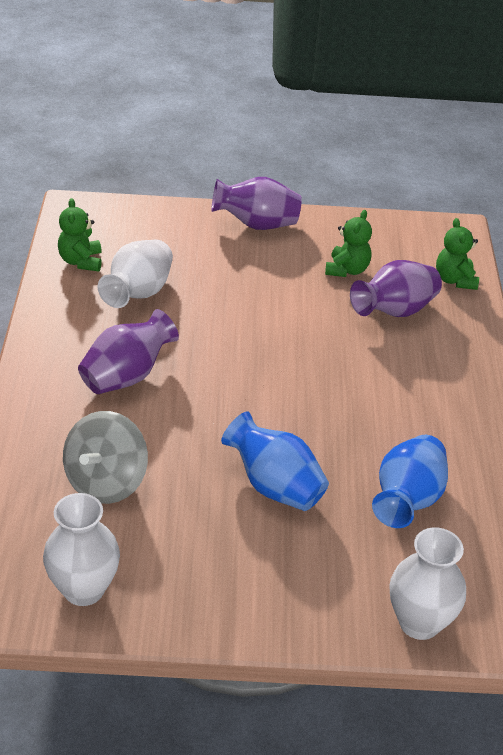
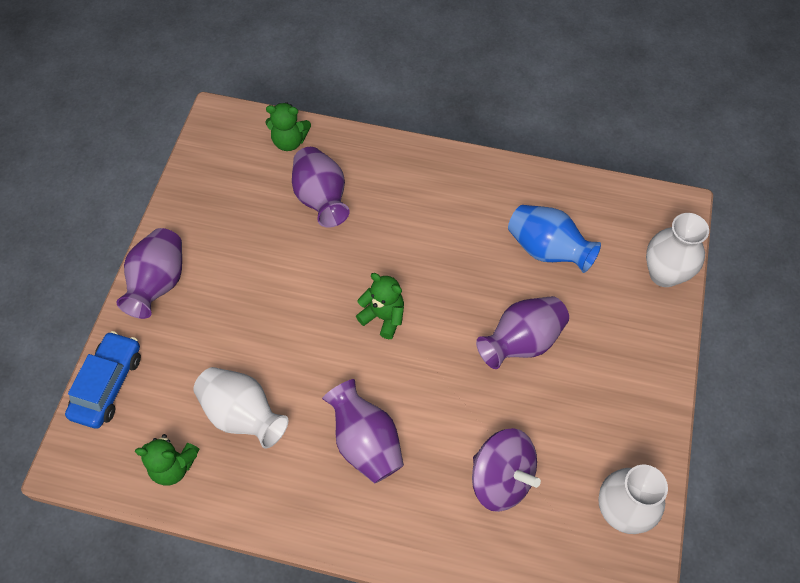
camera: 75 degrees left, 20 degrees up
(106, 481) = (501, 478): grey spinning top -> purple spinning top
(149, 214) = (108, 384): none -> blue car
(275, 486) = (521, 341): blue vase -> purple vase
(347, 270) = (253, 221): green teddy bear -> green teddy bear (383, 317)

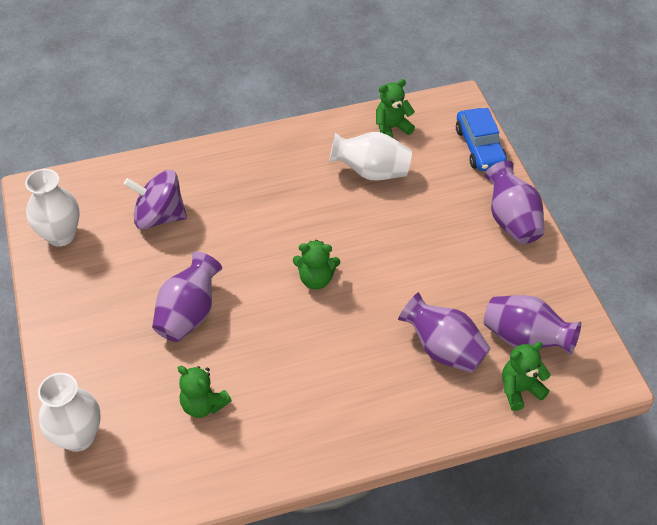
camera: 150 degrees right, 10 degrees down
(365, 442) = (271, 194): purple vase -> purple vase (525, 339)
(547, 250) = (203, 405): blue vase -> green teddy bear

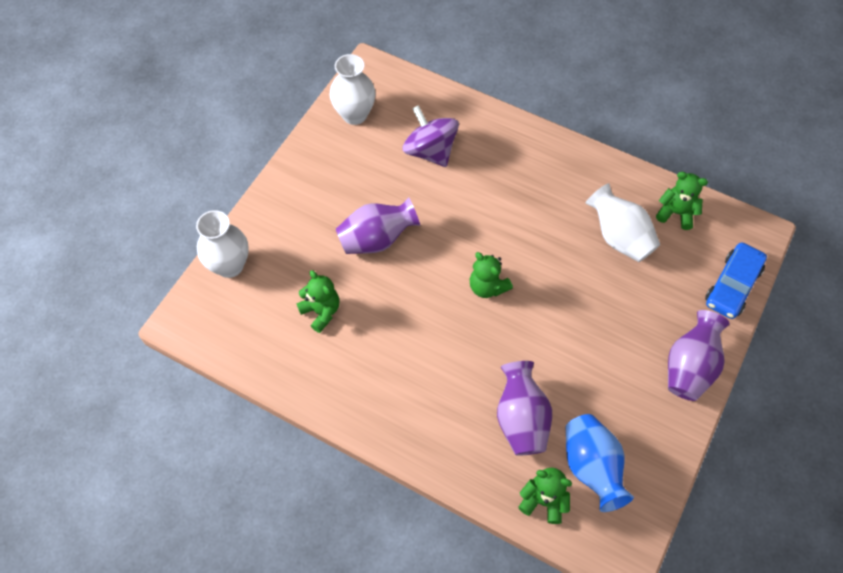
camera: 45 degrees right, 10 degrees up
(203, 405) = (321, 312): green teddy bear -> green teddy bear turned 150 degrees clockwise
(525, 339) = (591, 467): purple vase -> blue vase

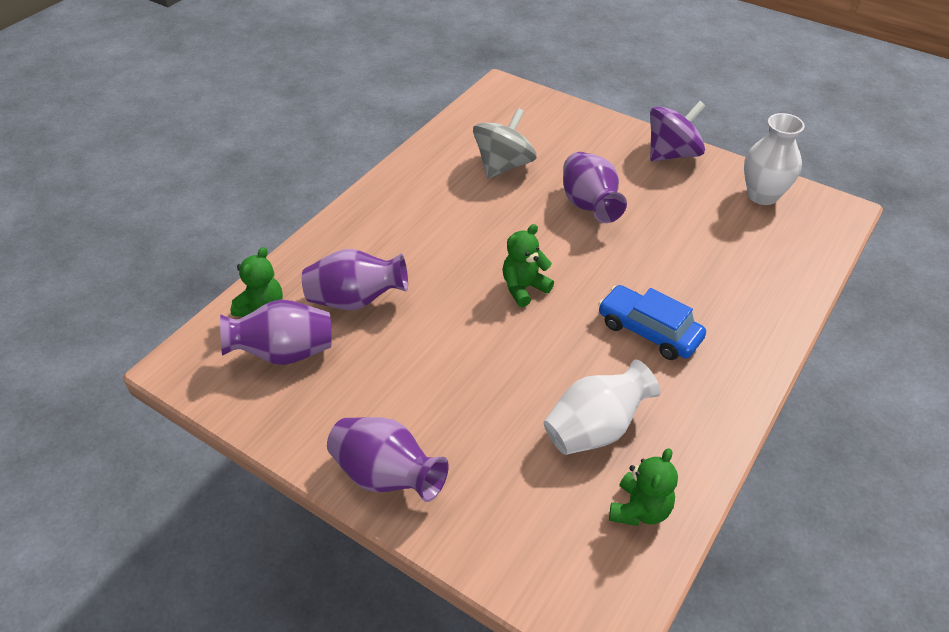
camera: 95 degrees right, 15 degrees down
(230, 265) = (559, 112): white vase -> none
(321, 312) = (503, 165): green teddy bear -> grey spinning top
(430, 151) = (718, 254): purple spinning top -> purple spinning top (672, 154)
(591, 467) = (284, 353): blue vase -> purple vase
(732, 286) = (508, 561): blue car -> blue car (649, 331)

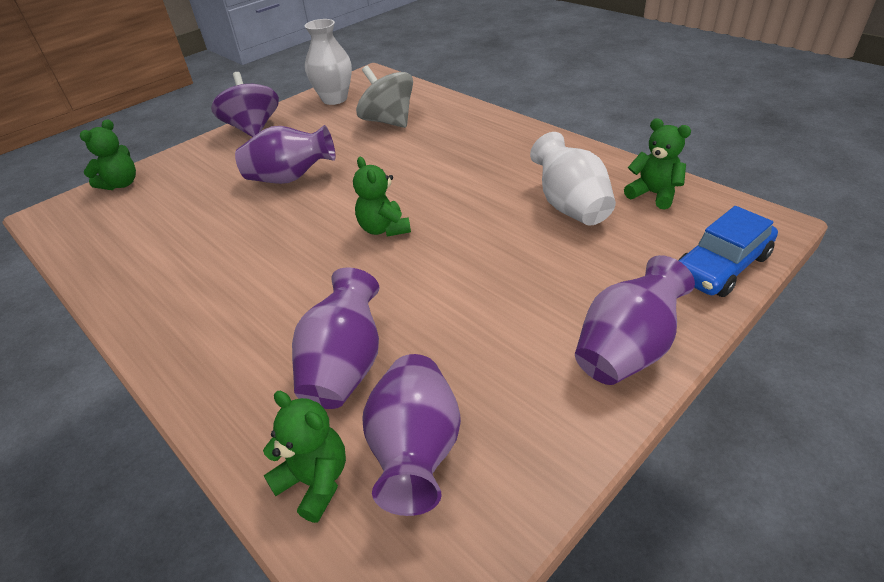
camera: 75 degrees left, 5 degrees down
(503, 165) = (187, 225): grey spinning top -> grey spinning top (388, 121)
(552, 107) = (121, 184): none -> green teddy bear
(649, 331) = (465, 167): blue car -> blue car (721, 266)

